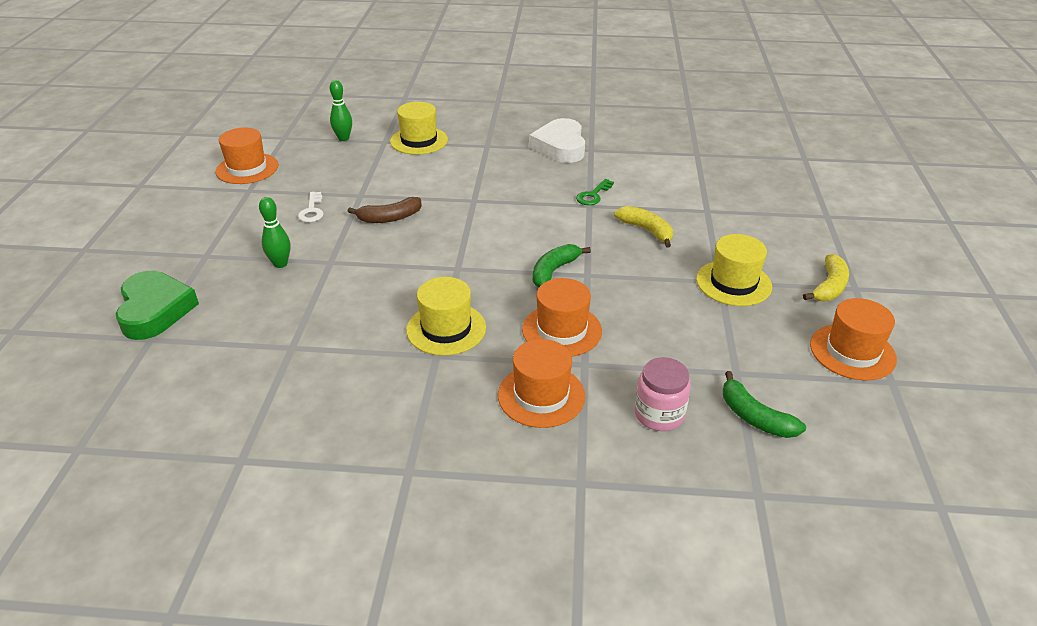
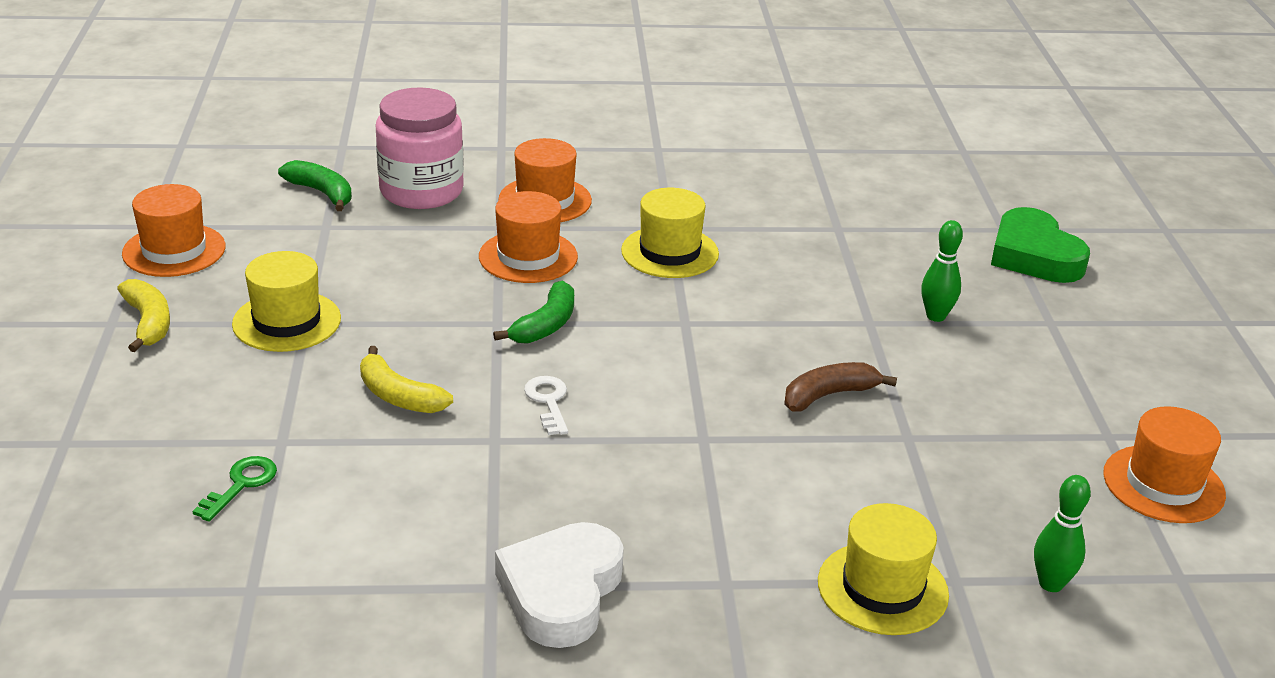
camera: 170 degrees right, 5 degrees down
(312, 211) = (964, 401): white key -> white key (548, 402)
(560, 146) = (561, 592): white heart -> white heart turned 150 degrees counterclockwise
(593, 195) = (487, 462): green key -> green key (241, 485)
(659, 414) = (421, 191): pink jar -> pink jar, size x1.61
(829, 287) = (148, 323): yellow banana -> yellow banana turned 135 degrees clockwise

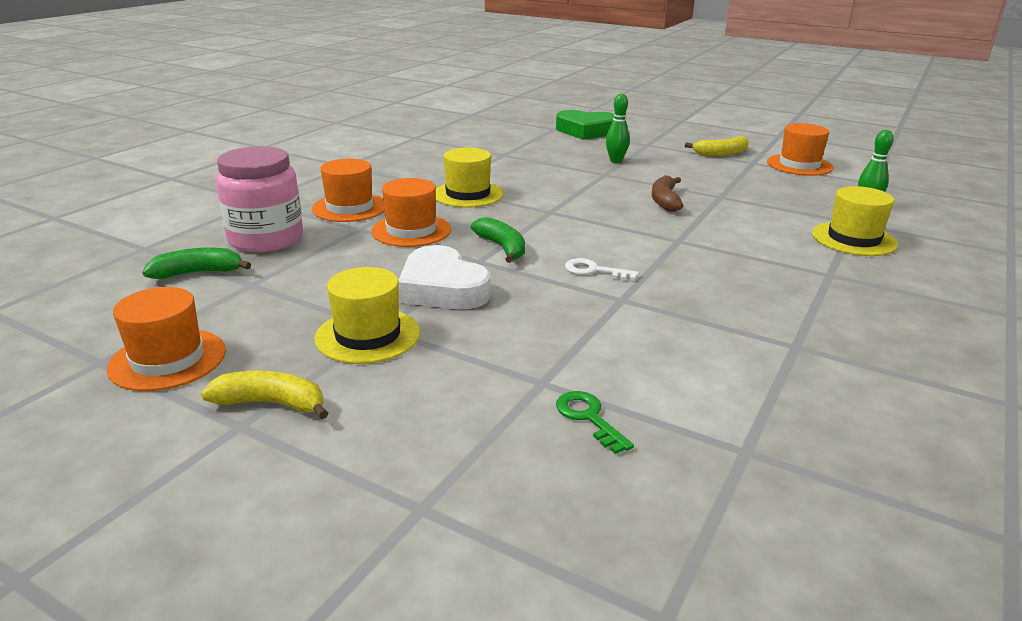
camera: 55 degrees left, 5 degrees down
(398, 396) = (531, 318): yellow banana -> yellow banana (721, 153)
(561, 592) = (814, 324): white heart -> white heart (442, 288)

